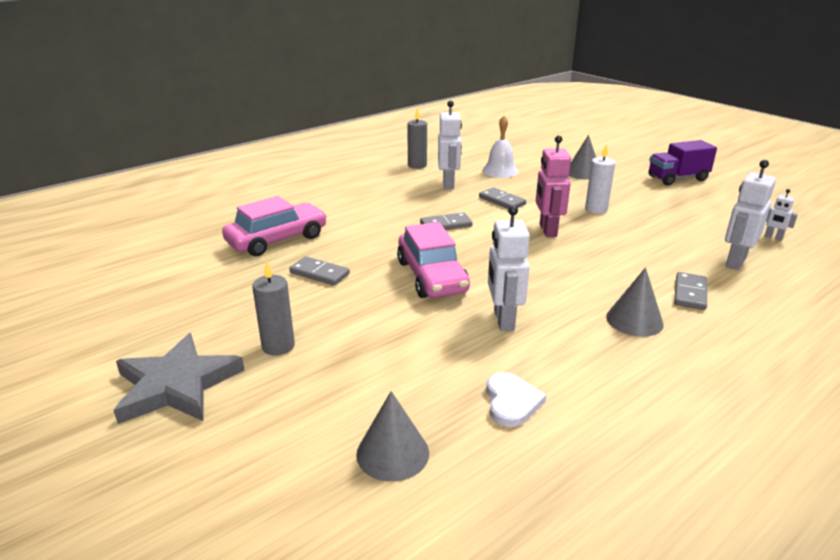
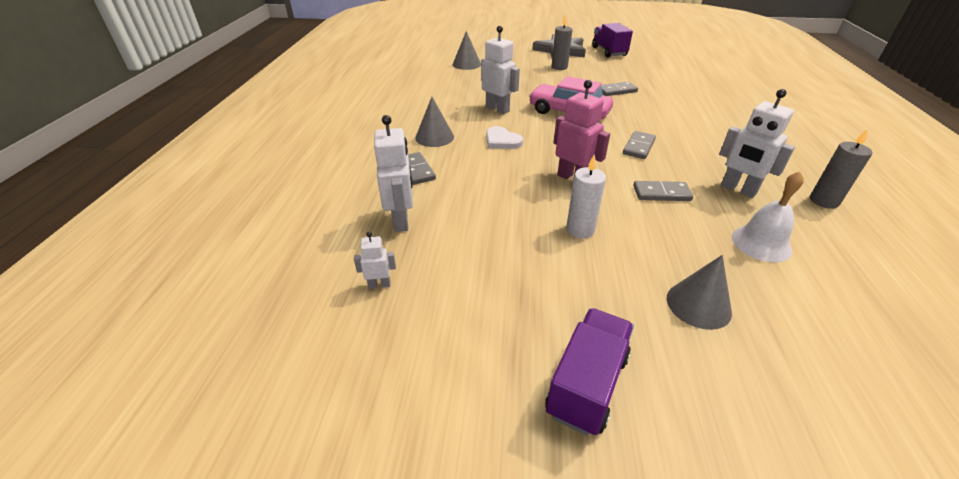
camera: 135 degrees right, 10 degrees up
(134, 335) = (609, 51): none -> purple truck
(277, 240) = (681, 94): pink car -> none
(511, 402) = (449, 87): white heart -> white heart (502, 141)

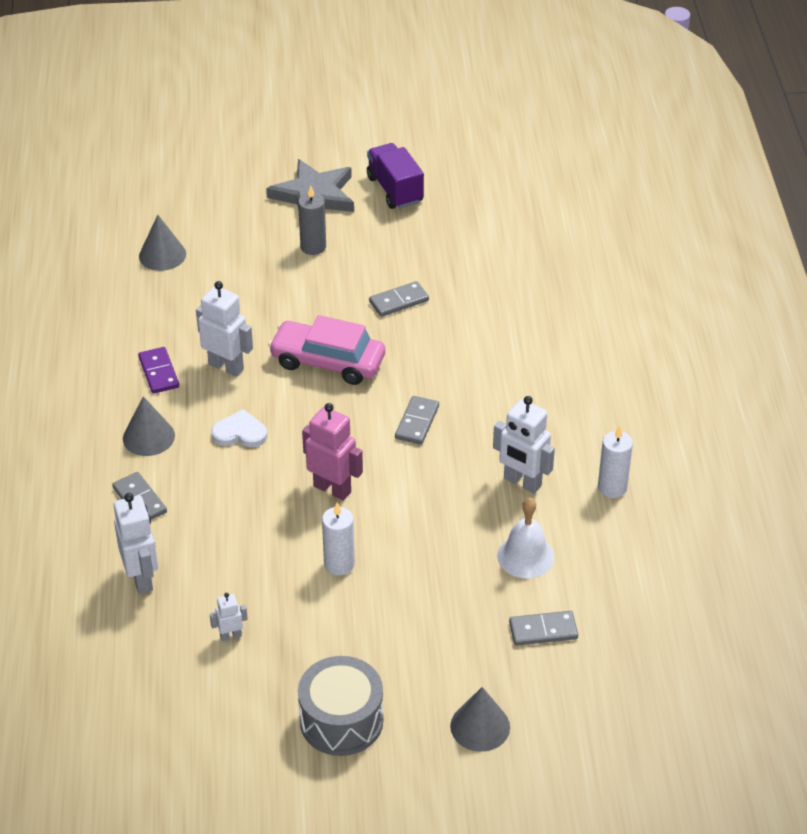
camera: 10 degrees left, 5 degrees up
(379, 285) = (141, 657): white robot -> white robot (230, 636)
(451, 108) = (158, 372): none -> purple domino
(502, 141) = (240, 433): white heart -> white heart turned 150 degrees clockwise
(587, 384) = (341, 720): purple truck -> grey drum
(661, 193) = (434, 500): grey domino -> grey domino (543, 630)
(698, 305) = (447, 635): grey cone -> grey cone (480, 726)
(823, 201) = (612, 487): grey candle -> white candle

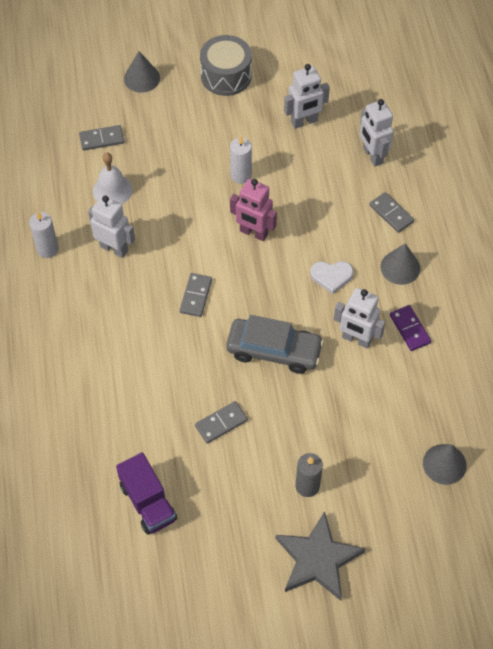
camera: 175 degrees right, 15 degrees up
(230, 636) = (304, 122): white robot -> white robot, size x1.92
(328, 362) = (274, 351): pink car -> grey car
(395, 190) = (238, 575): purple truck -> purple truck (148, 502)

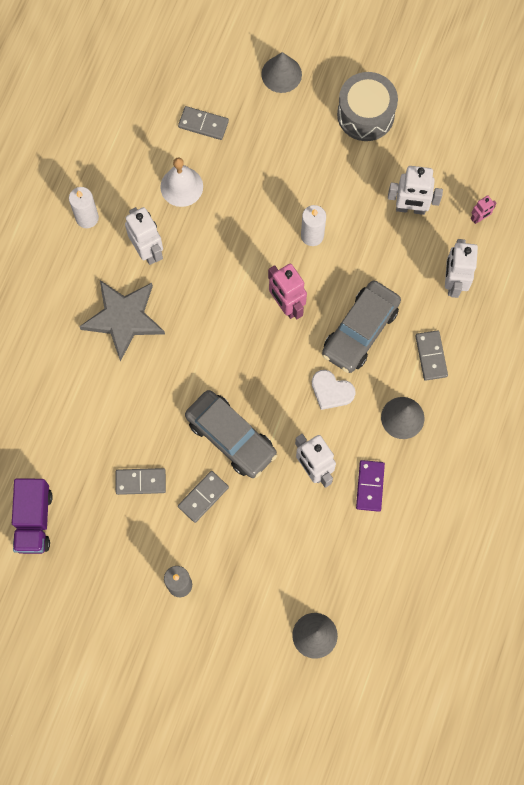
camera: 30 degrees right, 15 degrees up
(196, 296) = (193, 342): grey domino -> grey domino (203, 497)
(318, 559) = (147, 657): grey star -> grey star (124, 319)
(324, 223) = (360, 331): none -> grey car
(360, 104) = (479, 218): none -> pink robot

